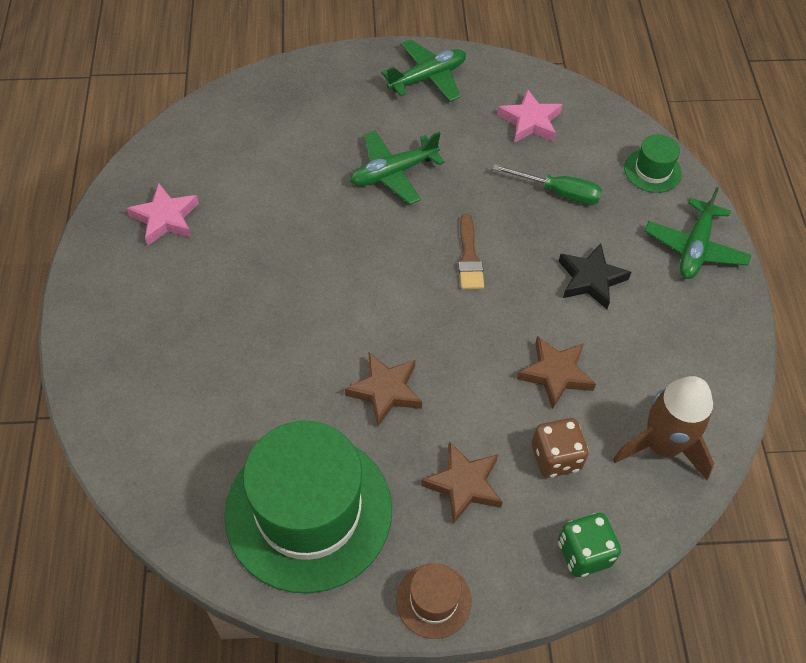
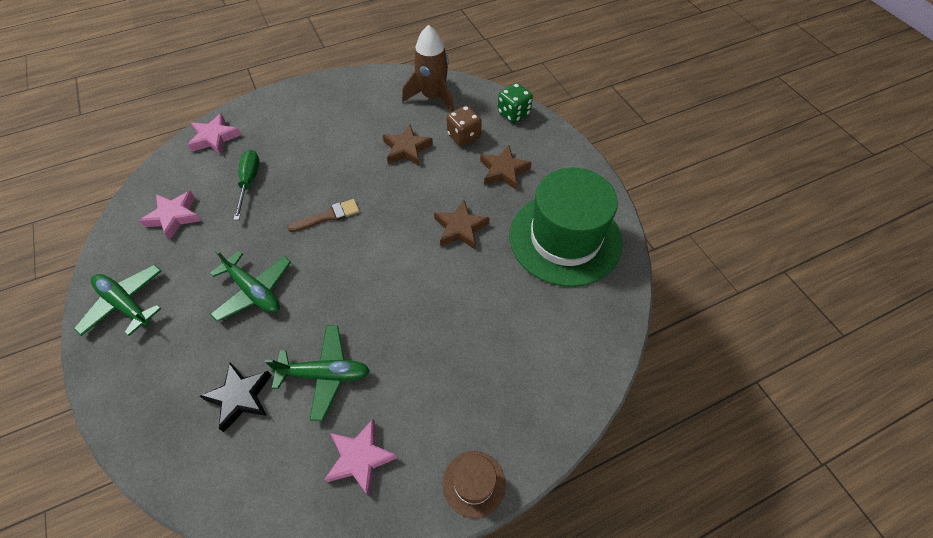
camera: 110 degrees left, 0 degrees up
(433, 600) = (578, 164): brown hat -> brown hat (474, 483)
(591, 279) = (325, 149): black star -> black star (240, 397)
(652, 171) = (215, 138): green hat -> pink star
(694, 248) = (281, 107): green plane -> green plane (325, 374)

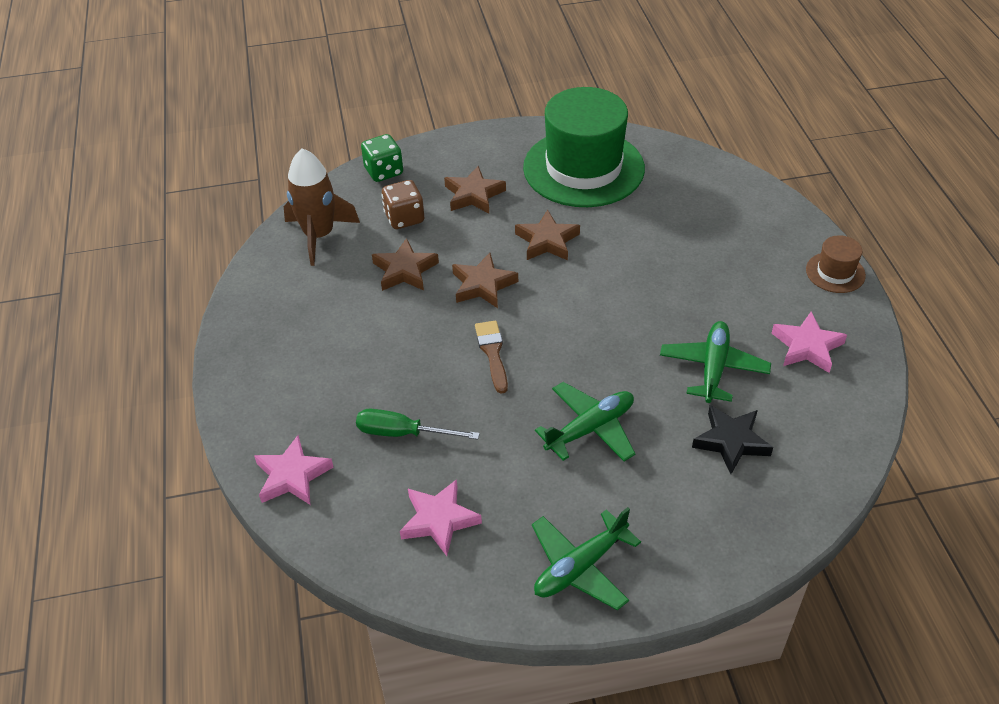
camera: 75 degrees left, 10 degrees down
(400, 197) = (483, 285): none -> brown star

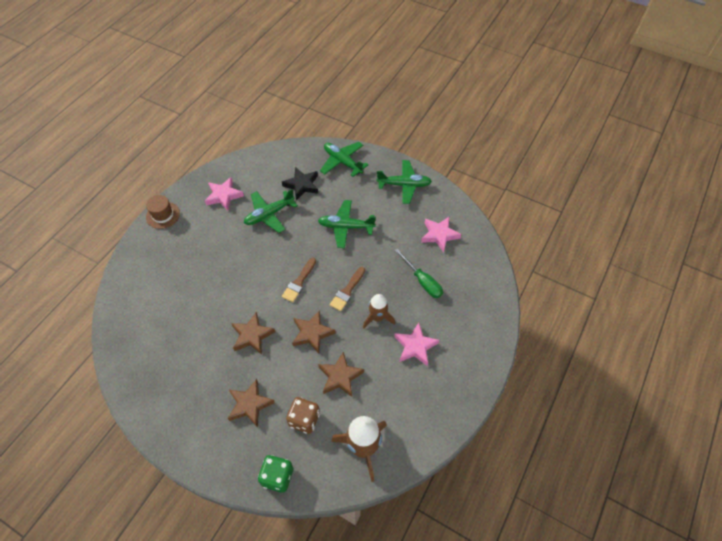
camera: 140 degrees left, 10 degrees up
(292, 476) = (485, 296): pink star -> pink star (415, 346)
(421, 350) = (377, 318): none -> brown rocket
(564, 321) = (299, 282): none -> brown brush
(583, 168) = (172, 372): green hat -> none
(725, 530) = (342, 162): none -> green plane

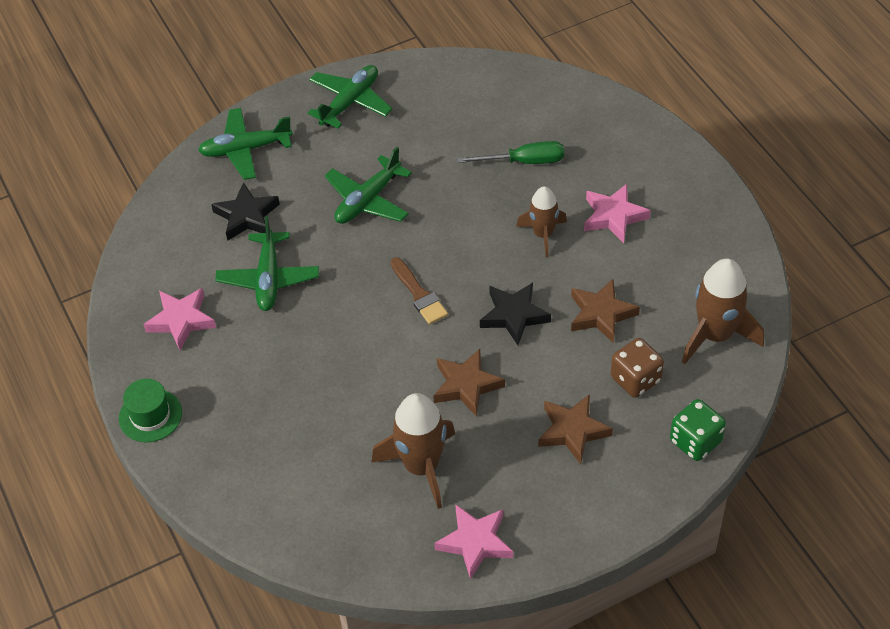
camera: 55 degrees left, 5 degrees down
(163, 215) = (150, 415): brown hat -> green hat
(189, 343) = (421, 466): none -> brown rocket
(312, 333) = (514, 315): brown star -> black star
(347, 291) = (476, 247): brown brush -> none
(439, 235) = (465, 108): pink star -> pink star (475, 542)

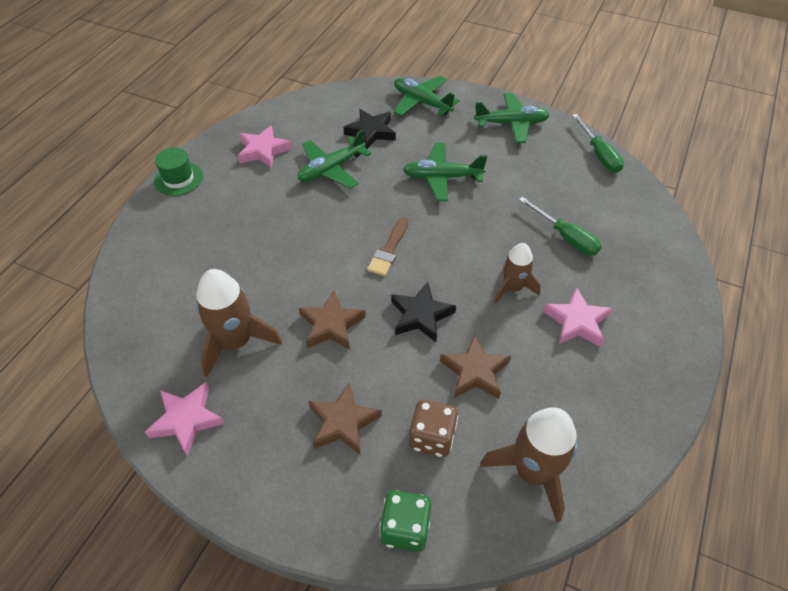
camera: 50 degrees right, 0 degrees up
(454, 70) = (599, 155): none -> green screwdriver

